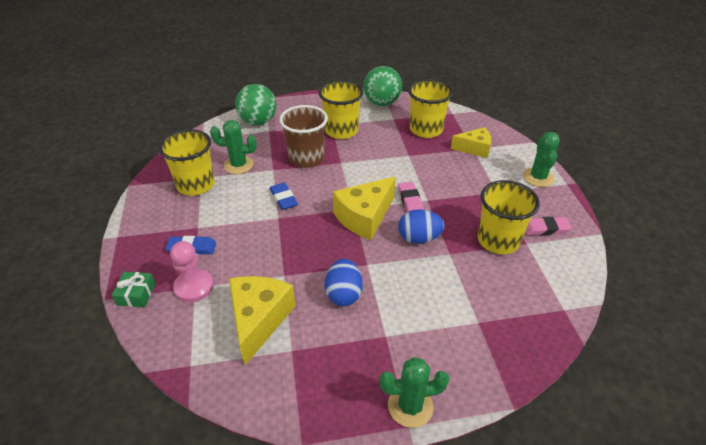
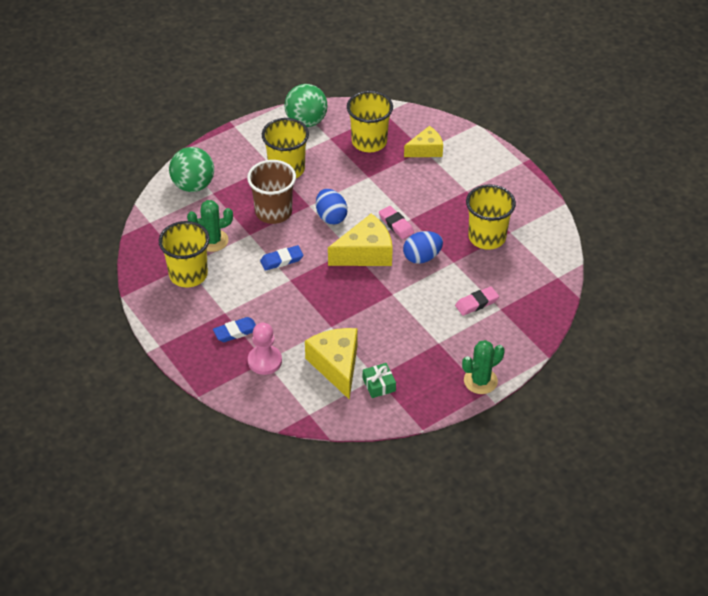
camera: 25 degrees left, 5 degrees up
(136, 294) = (222, 383): green gift -> green gift (379, 384)
(283, 198) = (281, 260): blue eraser -> blue eraser turned 60 degrees counterclockwise
(343, 294) = (388, 324): blue egg -> blue egg (331, 217)
(364, 217) = (365, 253): yellow cheese -> yellow cheese turned 135 degrees counterclockwise
(538, 177) = (495, 164): green cactus -> none
(545, 228) = (520, 213): pink eraser -> pink eraser (476, 303)

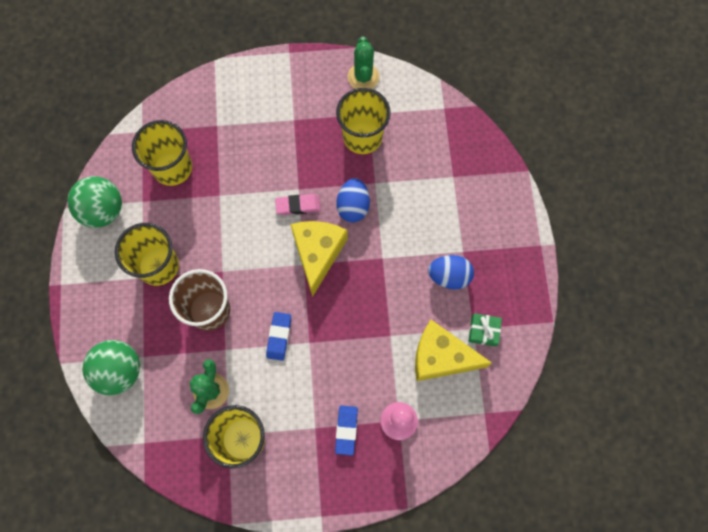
camera: 60 degrees left, 25 degrees up
(331, 217) = (250, 259): blue egg -> blue egg (449, 276)
(426, 150) = (218, 123): yellow cheese -> none
(476, 303) = (435, 192): pink eraser -> none
(480, 381) = (525, 241): green cactus -> green cactus (363, 77)

